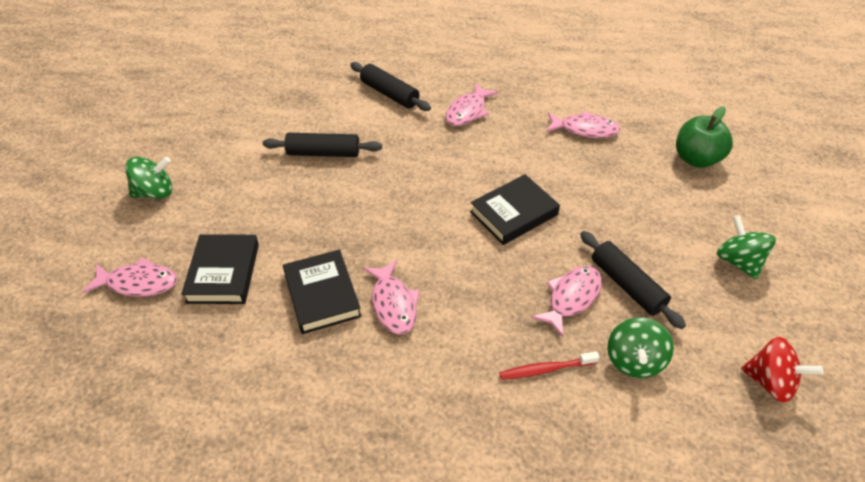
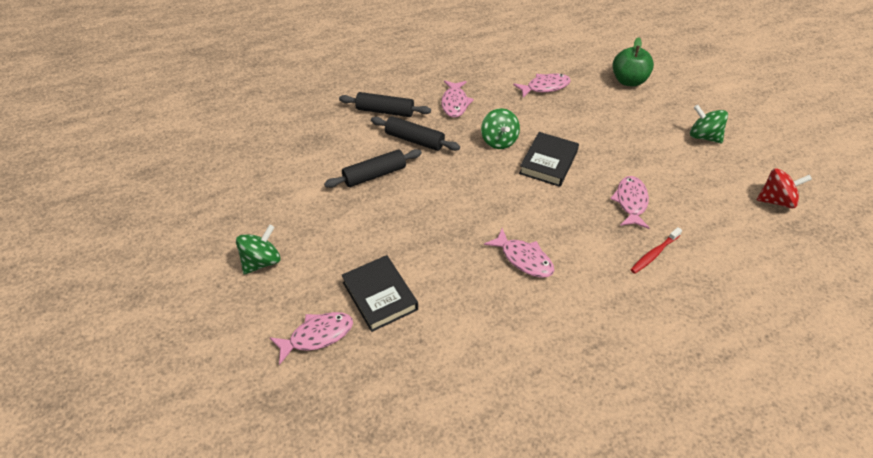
camera: 30 degrees left, 0 degrees up
(322, 295) = (469, 276): black book -> none
(627, 285) = (655, 179): black rolling pin -> black rolling pin (414, 140)
(634, 360) = (697, 223): green spinning top -> green spinning top (499, 141)

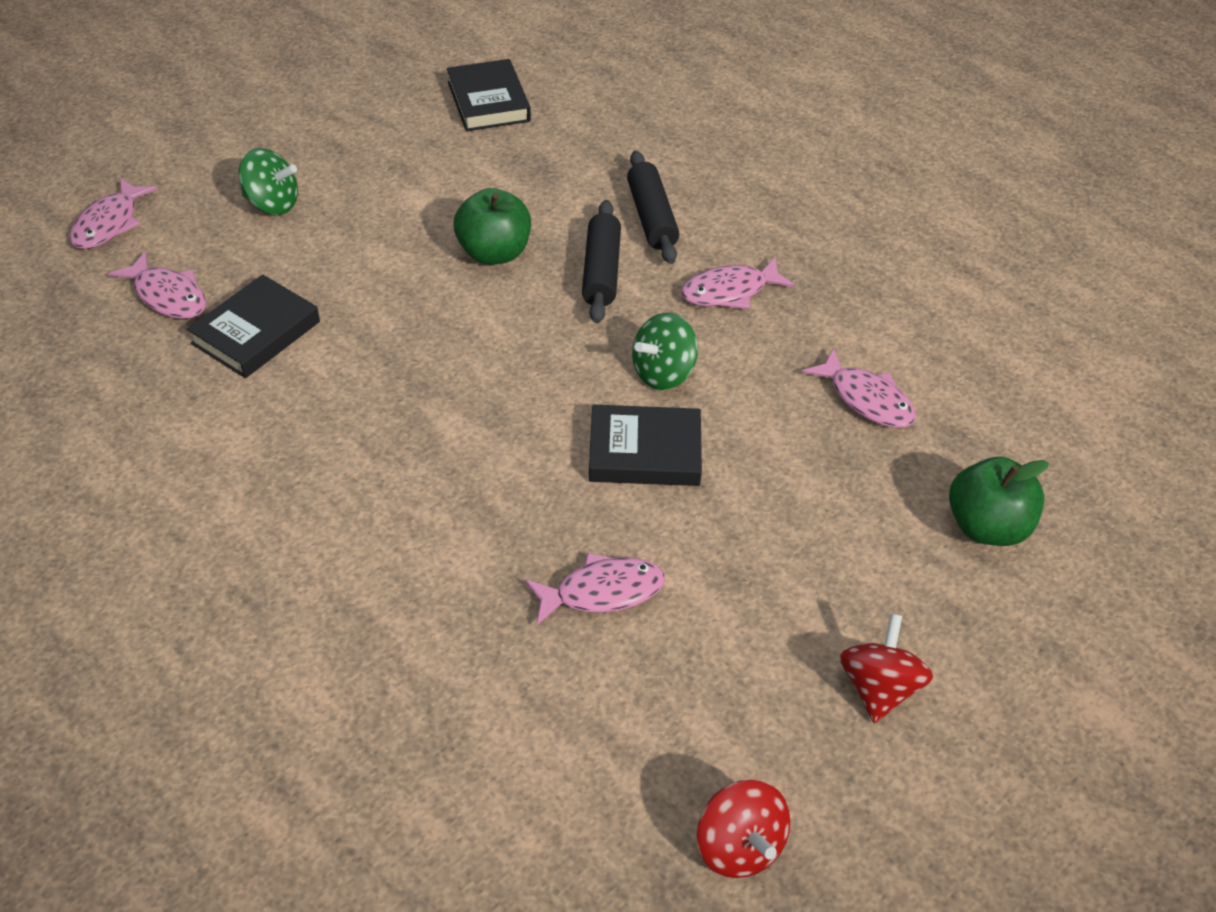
camera: 65 degrees right, 0 degrees up
(241, 142) = (488, 102): none -> black book
(374, 175) = (494, 253): black rolling pin -> green apple
(524, 259) = (393, 472): pink fish -> pink fish (109, 224)
(654, 254) = (482, 648): red toothbrush -> none
(703, 137) = (879, 688): green spinning top -> red spinning top

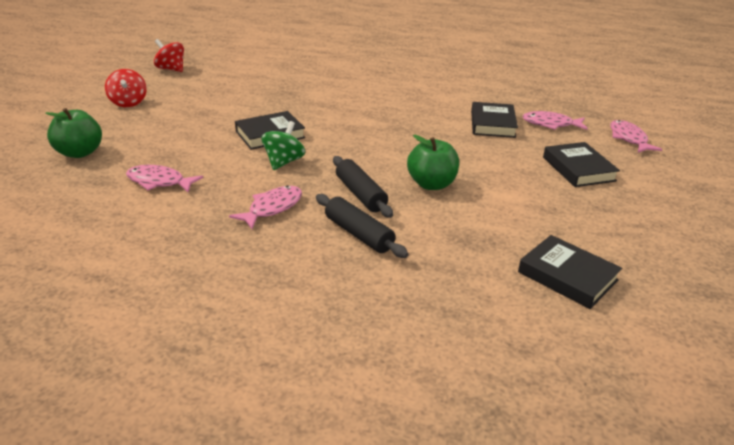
camera: 150 degrees right, 15 degrees down
(272, 204) = (578, 169): green spinning top -> black book
(602, 592) = (256, 98): pink fish -> none

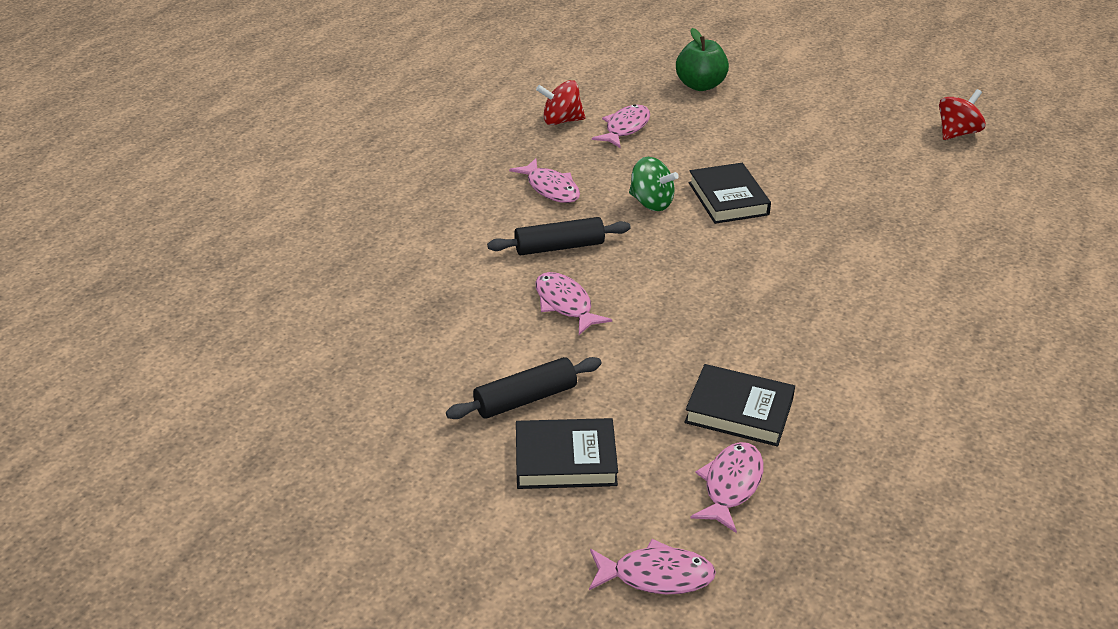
camera: 105 degrees right, 5 degrees up
(128, 103) = (833, 106): red spinning top -> red spinning top (561, 121)
(358, 234) = (481, 235): black rolling pin -> black rolling pin (525, 399)
(431, 184) = (565, 304): green apple -> pink fish
(567, 276) = (342, 358): black book -> none

